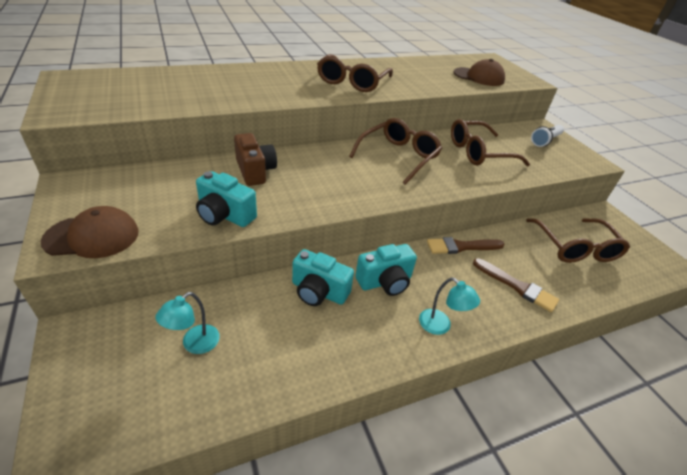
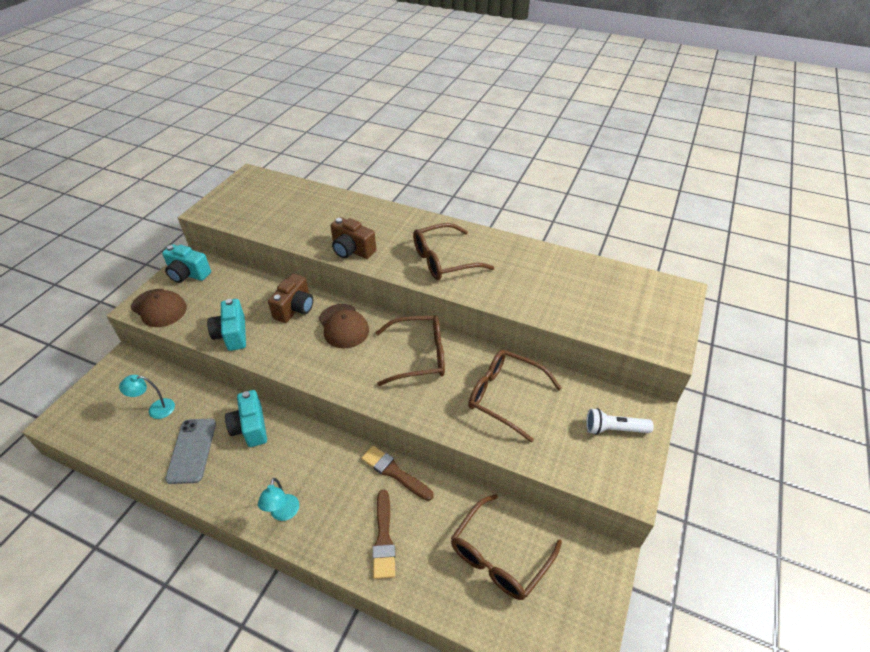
camera: 50 degrees right, 5 degrees up
(274, 96) = (352, 250): none -> brown camera
(292, 347) = (192, 450): none -> grey phone
(385, 282) = (297, 454): turquoise camera -> turquoise camera (188, 274)
(479, 77) = (601, 311): brown cap -> brown cap (343, 326)

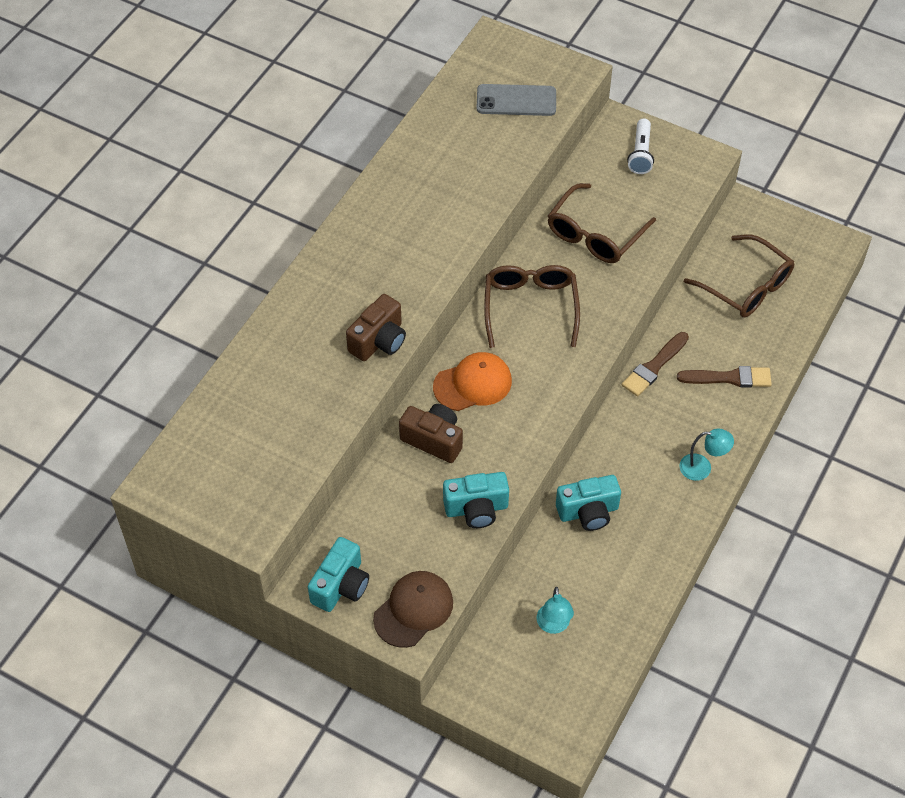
camera: 85 degrees left, 10 degrees up
(192, 450) = (619, 571): grey phone -> grey phone (516, 101)
(343, 326) = (473, 384): brown cap -> orange cap
(444, 260) = (413, 243): brown glasses -> none

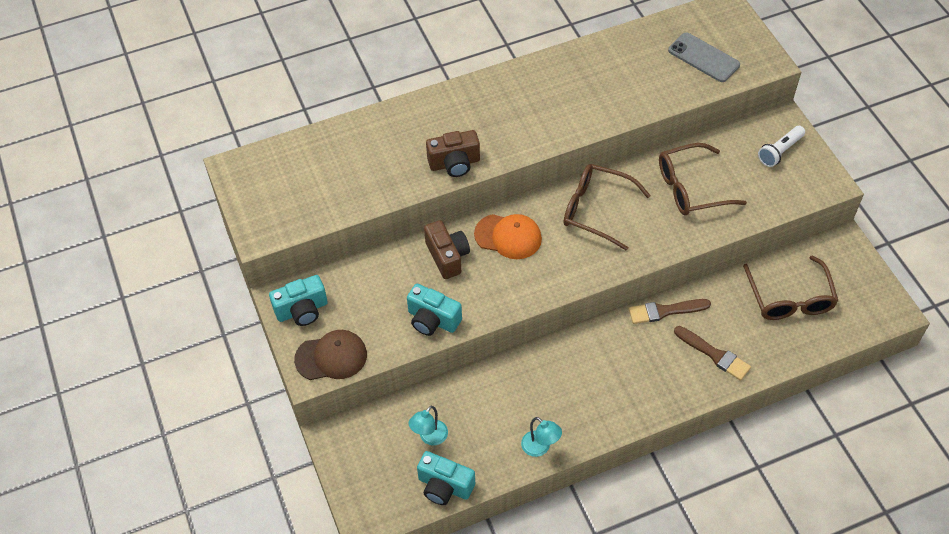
camera: 40 degrees right, 0 degrees up
(530, 307) = (596, 210): brown glasses -> brown glasses turned 105 degrees counterclockwise
(588, 512) = (524, 379): turquoise camera -> turquoise camera (444, 486)
(702, 468) = (634, 403): turquoise lamp -> turquoise lamp (540, 448)

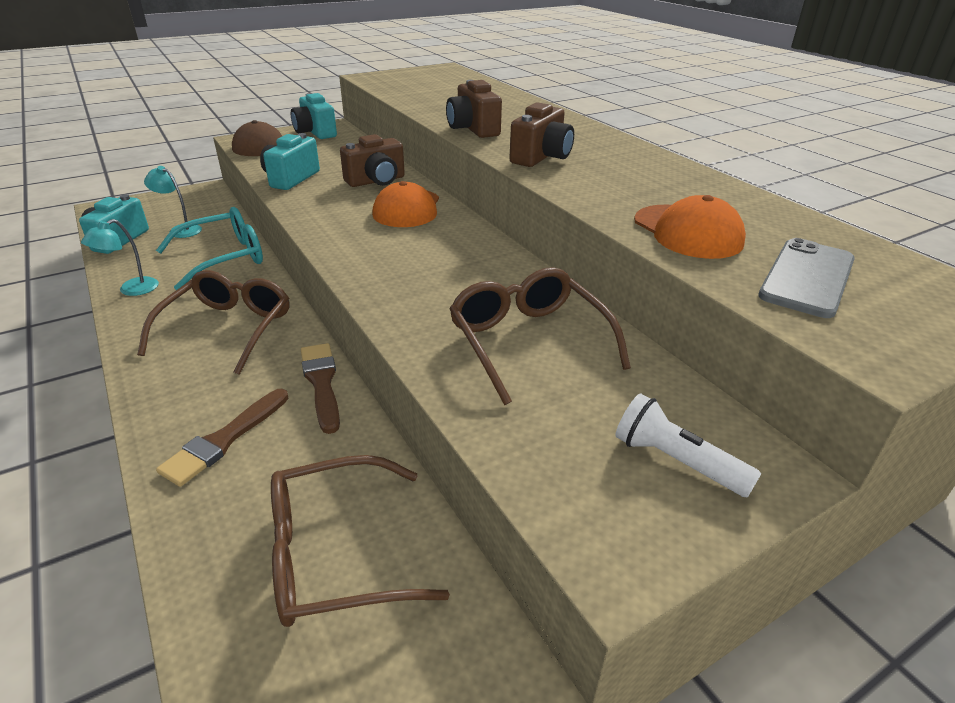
camera: 80 degrees right, 20 degrees down
(491, 392) = (224, 258): none -> turquoise glasses
(525, 131) = (541, 157): none -> brown camera
(596, 210) = (460, 261): brown glasses -> brown glasses (227, 329)
(651, 87) = (687, 232): none -> orange cap

